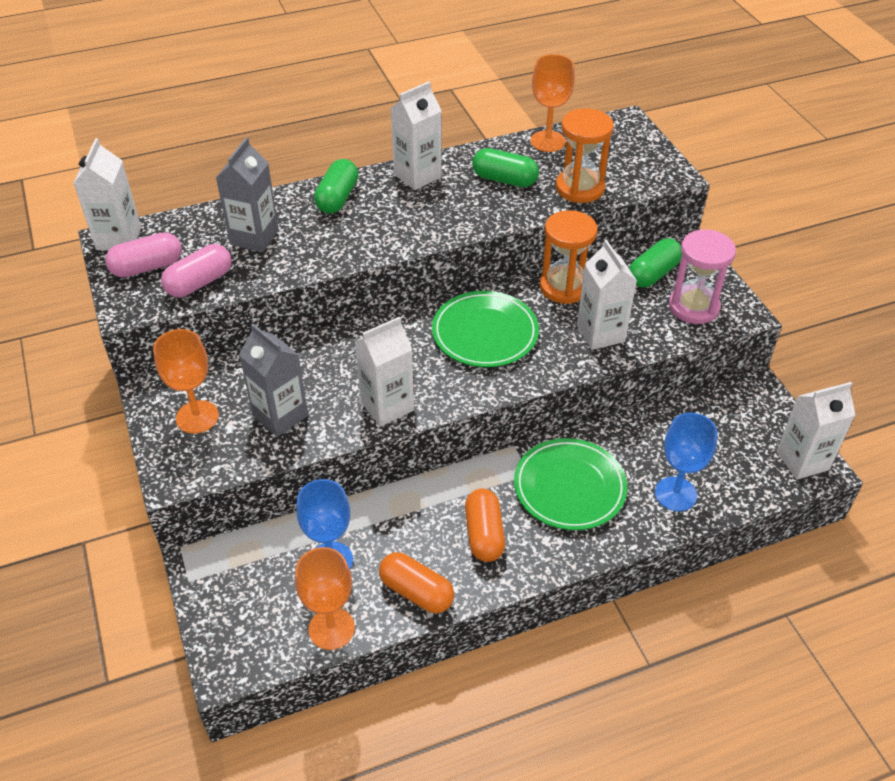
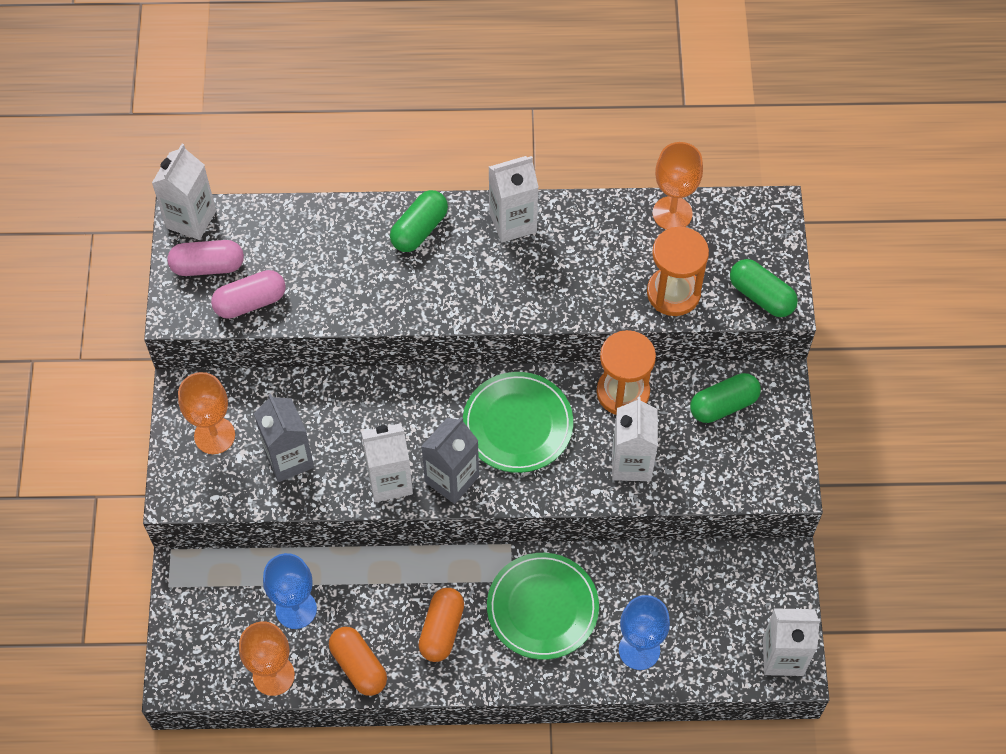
camera: 20 degrees right, 15 degrees up
(254, 237) = (320, 258): grey carton -> grey carton (452, 479)
(504, 180) = (600, 256): green capsule -> green capsule (761, 296)
(693, 307) = (743, 461): pink hourglass -> none

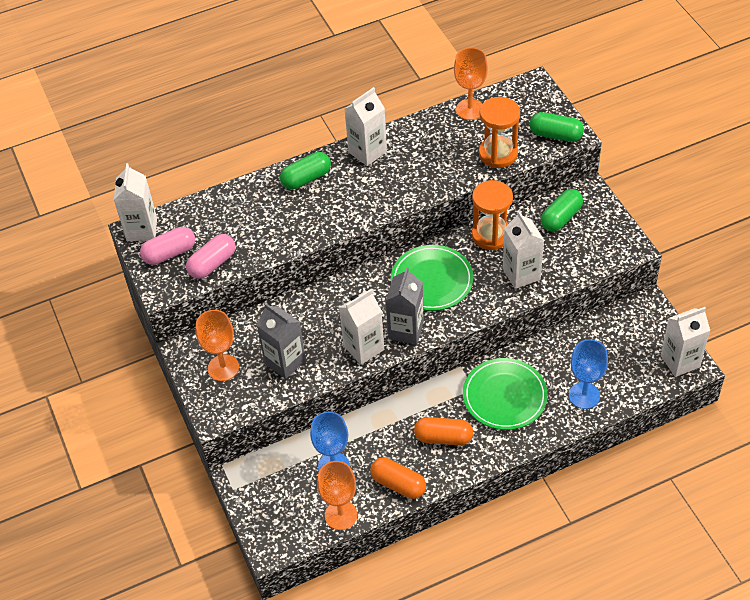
camera: 20 degrees left, 10 degrees down
(419, 229) = (306, 178): green capsule -> green capsule turned 45 degrees clockwise
(441, 630) = (443, 438): orange capsule -> orange capsule turned 75 degrees counterclockwise

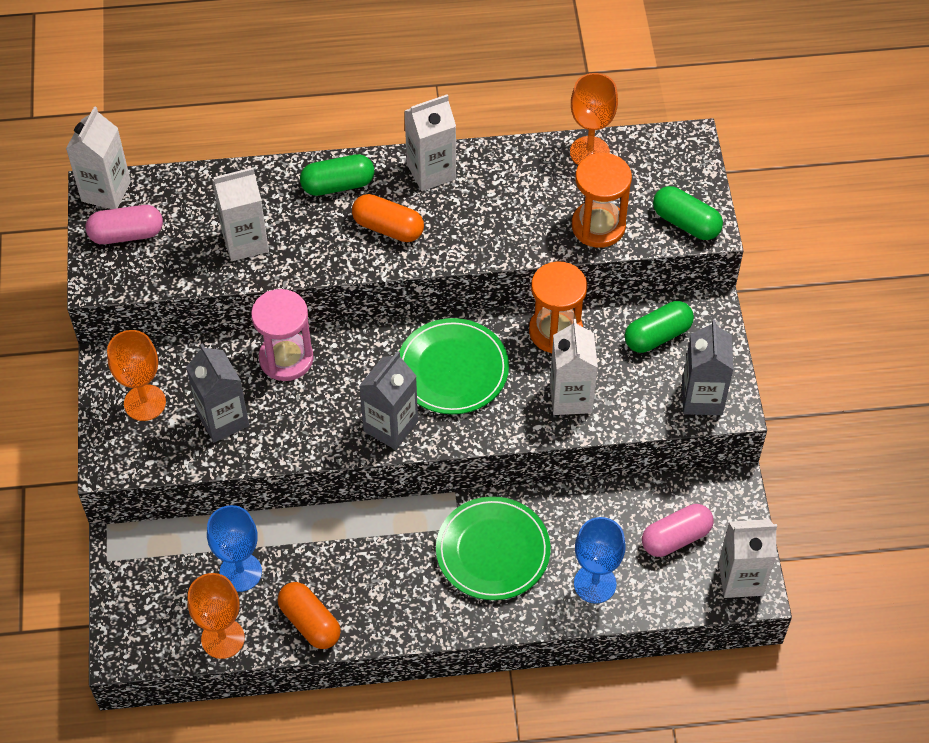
camera: 15 degrees right, 5 degrees up
(212, 264) = (173, 265): pink capsule -> pink capsule (676, 538)
(312, 308) = (286, 358): none -> pink hourglass
(363, 348) = (328, 433): white carton -> white carton (245, 241)
(443, 438) = (392, 580): orange capsule -> orange capsule (388, 228)
(609, 248) = (702, 398): none -> grey carton

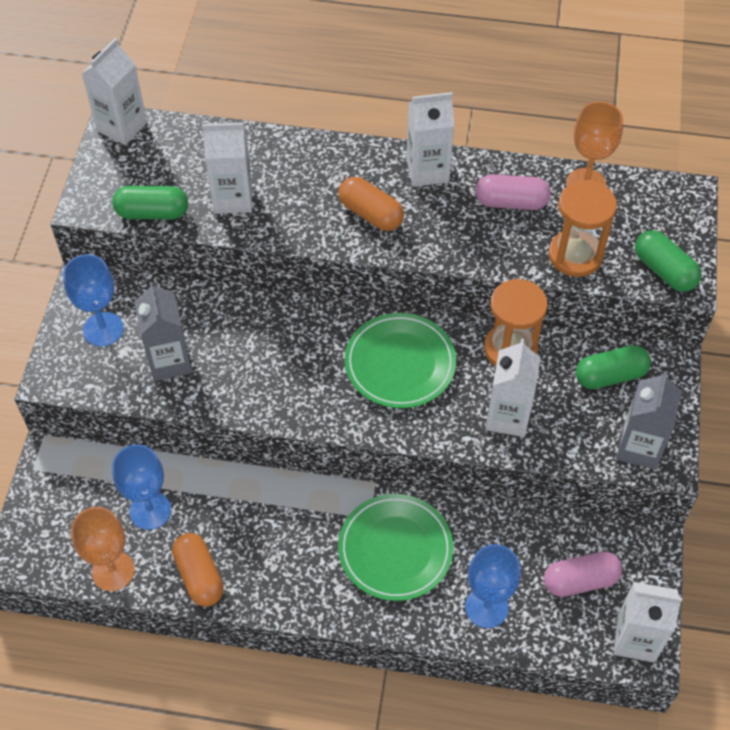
camera: 15 degrees right, 0 degrees up
(126, 234) = (127, 168): pink capsule -> pink capsule (511, 202)
(145, 403) = (103, 329): orange goblet -> blue goblet
(286, 358) = (246, 317): pink hourglass -> none
(338, 185) = (336, 164): green capsule -> green capsule (152, 213)
(390, 426) = (324, 404): grey carton -> none

